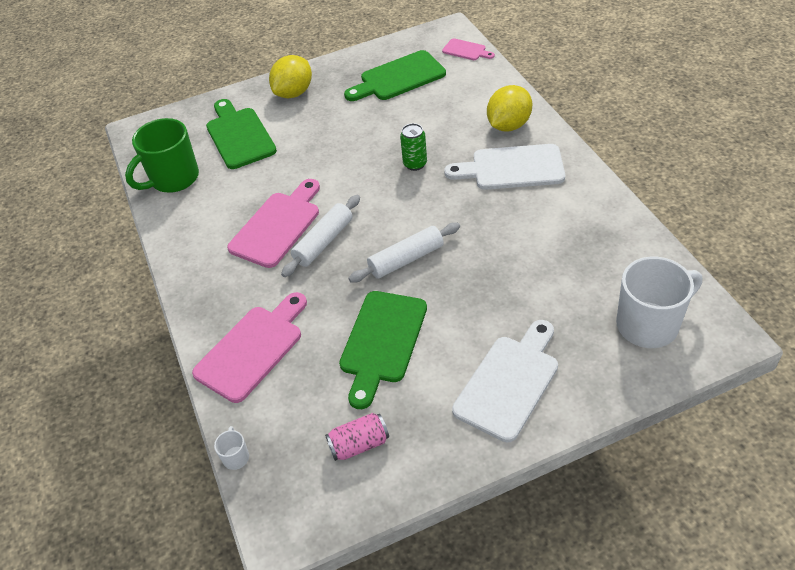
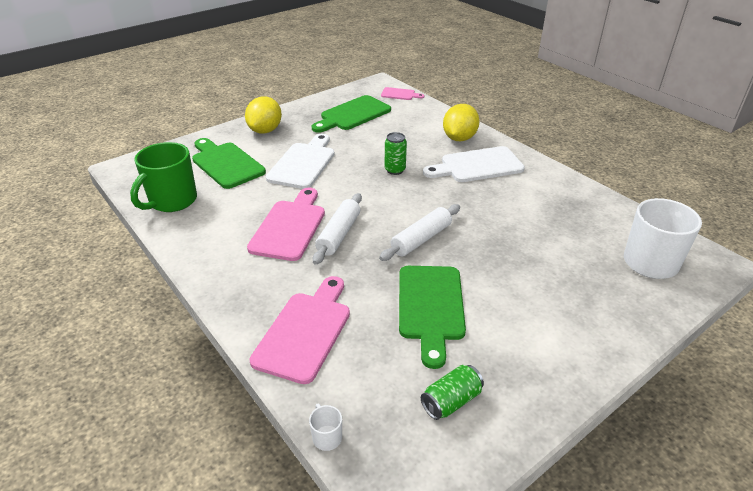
camera: 20 degrees left, 10 degrees down
(359, 444) = (451, 401): pink can -> green can
(509, 383) = (563, 323): white cutting board -> white cutting board (303, 163)

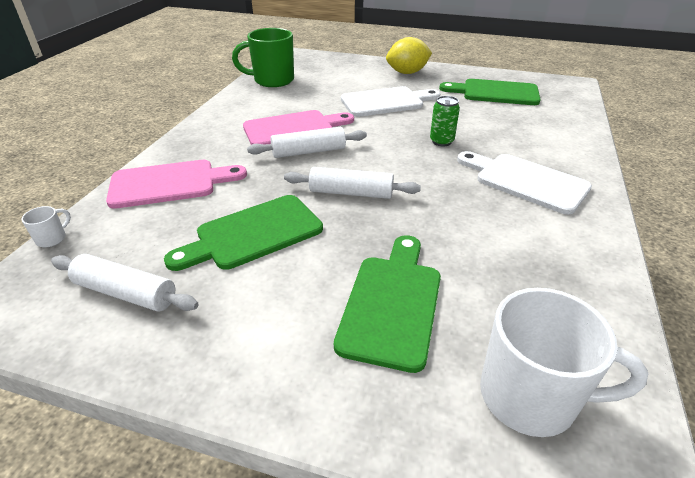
camera: 55 degrees right, 0 degrees up
(226, 164) = (341, 78): green cutting board -> green cutting board (392, 304)
(400, 94) = (574, 98): pink cutting board -> none
(451, 401) = (126, 293): green can -> white rolling pin
(459, 138) = (558, 154): yellow lemon -> none

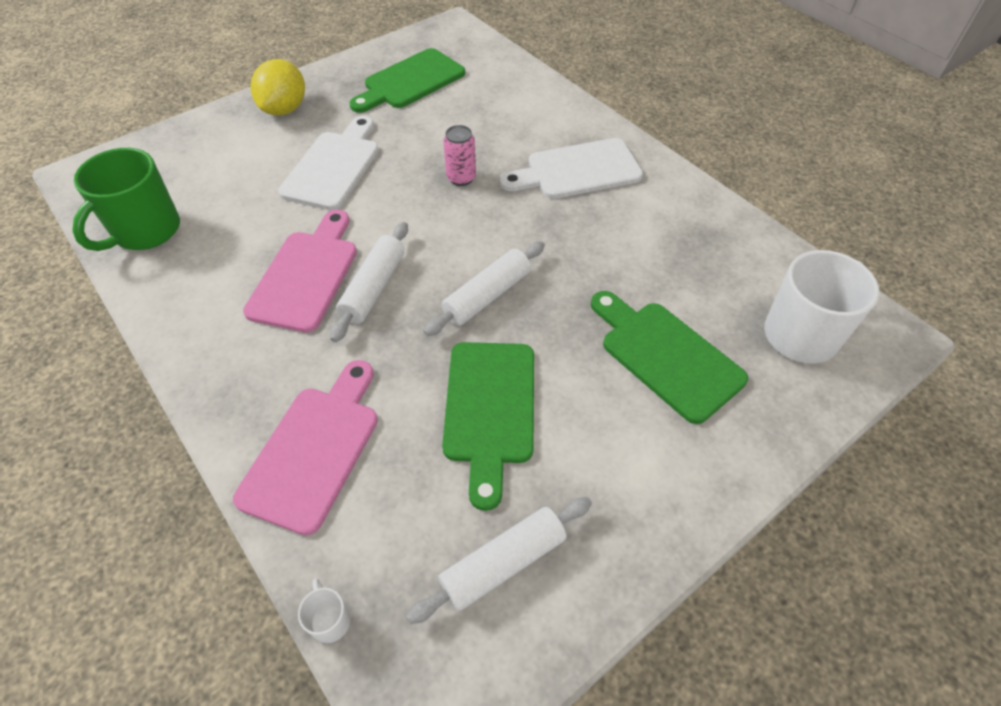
camera: 55 degrees left, 15 degrees up
(441, 141) = (461, 178): green can -> pink can

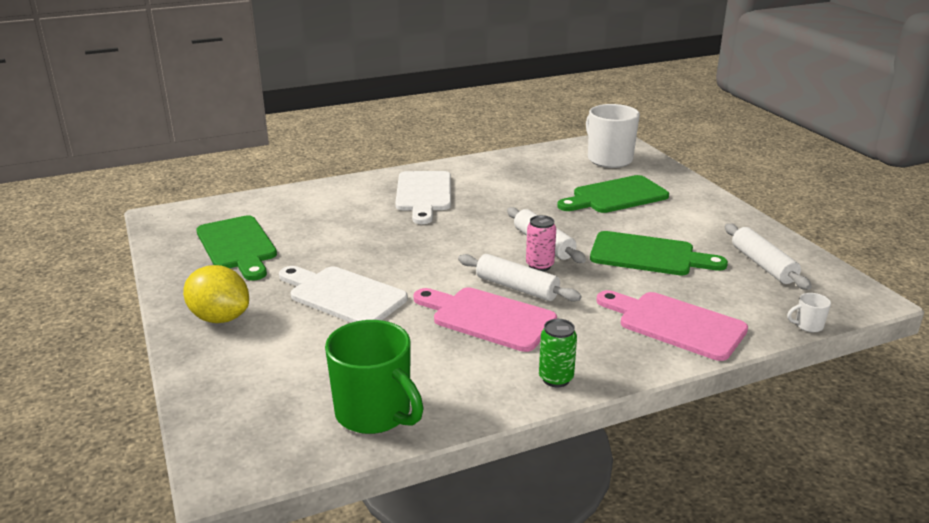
camera: 75 degrees left, 25 degrees down
(196, 346) = (556, 379): none -> green can
(461, 178) = (402, 238): pink can -> pink can (539, 265)

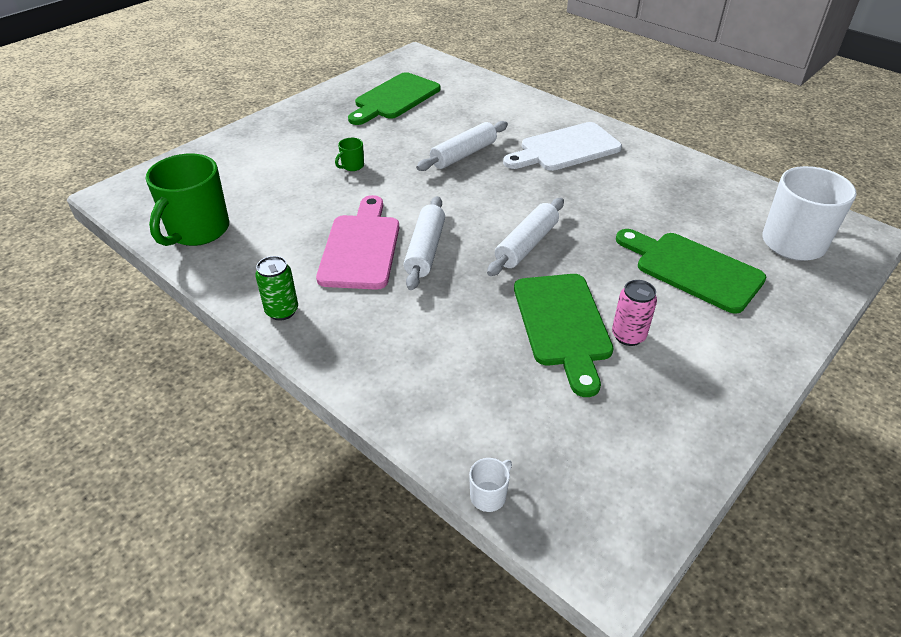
camera: 65 degrees right, 15 degrees up
(220, 318) = (290, 128): yellow lemon -> none
(343, 295) = (352, 166): white cutting board -> green mug
(539, 265) = (478, 253): pink can -> pink can (628, 336)
(675, 324) = (422, 374): pink cutting board -> none
(762, 265) = (620, 432): white rolling pin -> white rolling pin (463, 154)
(807, 325) = (489, 495): white mug -> white mug turned 75 degrees clockwise

